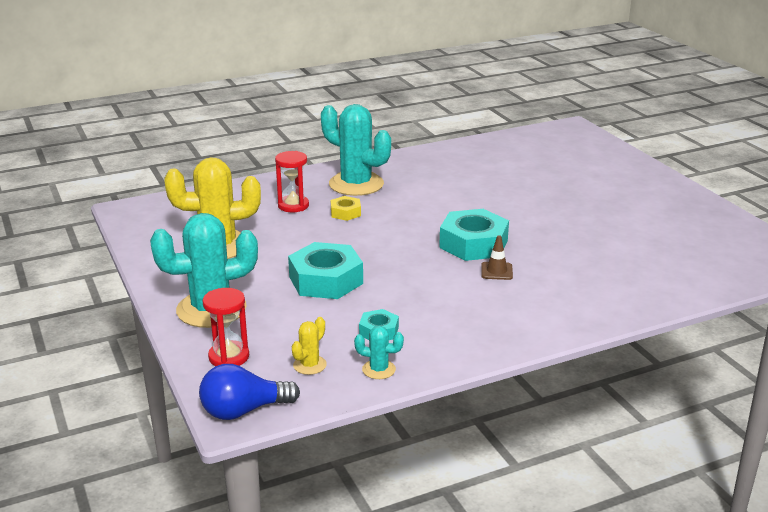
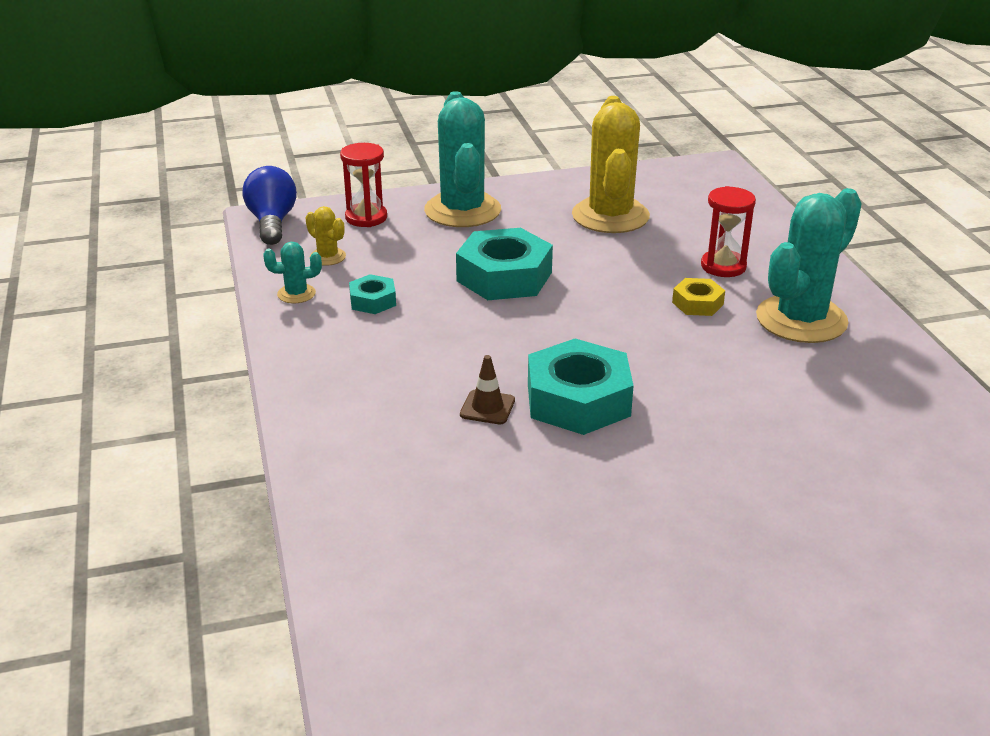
camera: 100 degrees right, 5 degrees up
(379, 369) = (296, 294): turquoise cactus -> turquoise cactus turned 60 degrees clockwise

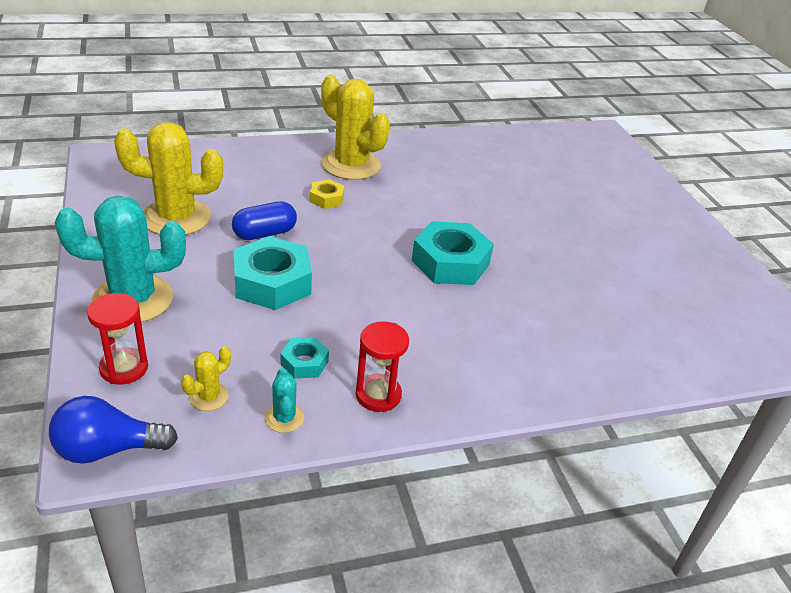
camera: 95 degrees left, 5 degrees up
(487, 407) = (464, 303): brown traffic cone -> none
(598, 267) = (264, 233): none -> blue capsule
(723, 266) = (275, 180): red hourglass -> red hourglass (378, 395)
(801, 320) = (351, 165): turquoise cactus -> yellow cactus

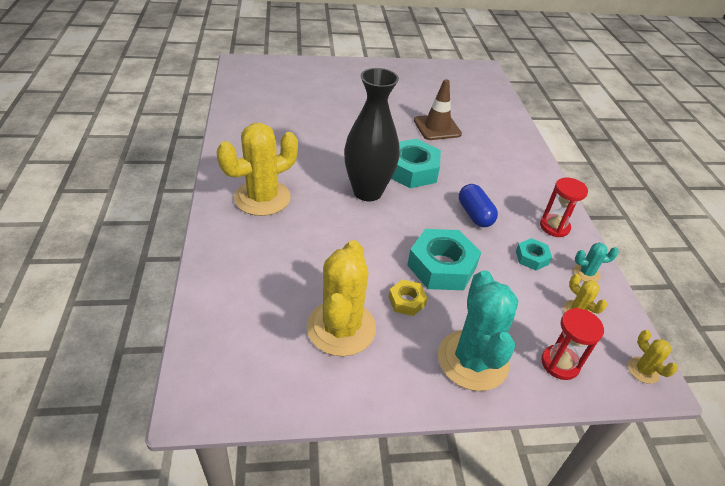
camera: 80 degrees left, 5 degrees up
(108, 449) = (643, 370): blue light bulb -> yellow cactus
(264, 233) = (371, 265): blue capsule -> blue capsule (474, 215)
(326, 198) = (318, 220): yellow nut -> yellow nut (406, 301)
(389, 229) = (367, 192): none -> black vase
(570, 287) = (437, 127): none -> brown traffic cone

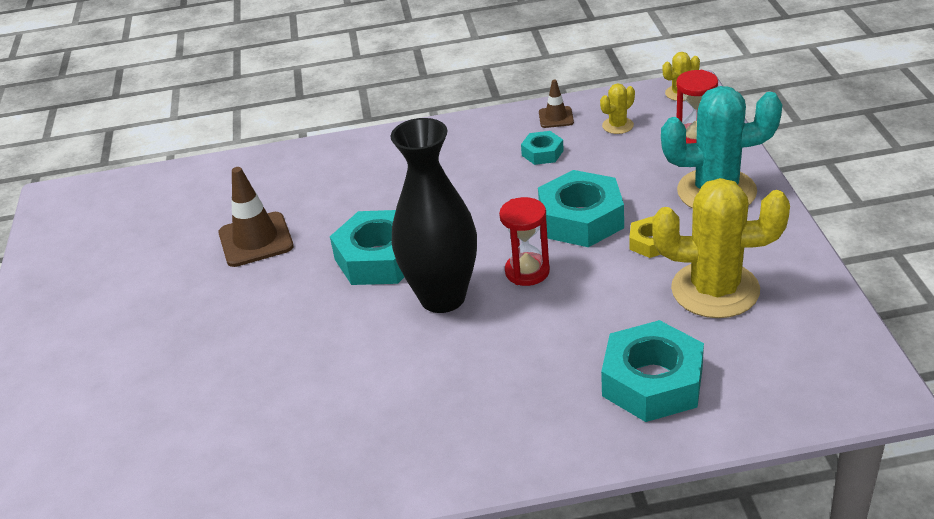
camera: 85 degrees left, 5 degrees down
(258, 273) = (652, 382): none -> turquoise nut
(262, 198) = (483, 412): yellow cactus -> none
(474, 215) = (472, 196): blue capsule -> none
(554, 227) = (480, 136): red hourglass -> red hourglass (527, 271)
(586, 273) = (556, 117): turquoise cactus -> brown traffic cone

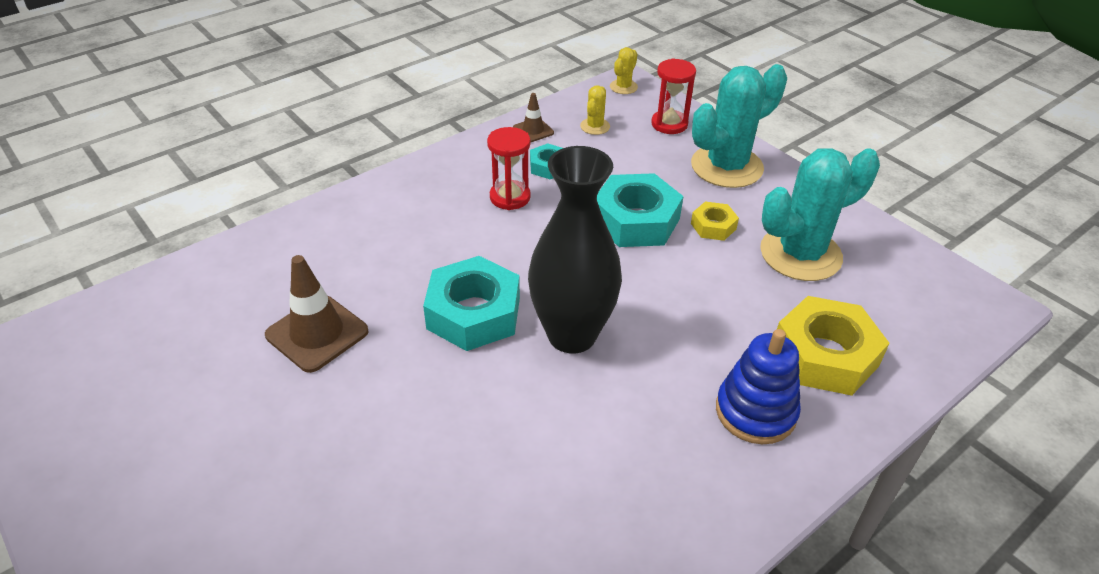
camera: 35 degrees left, 5 degrees up
(527, 271) = (630, 284): red hourglass -> red hourglass (510, 197)
(544, 405) = (755, 411): none -> blue stacking toy
(652, 382) = (825, 355): turquoise nut -> yellow nut
(715, 290) = (800, 254): yellow cactus -> turquoise cactus

